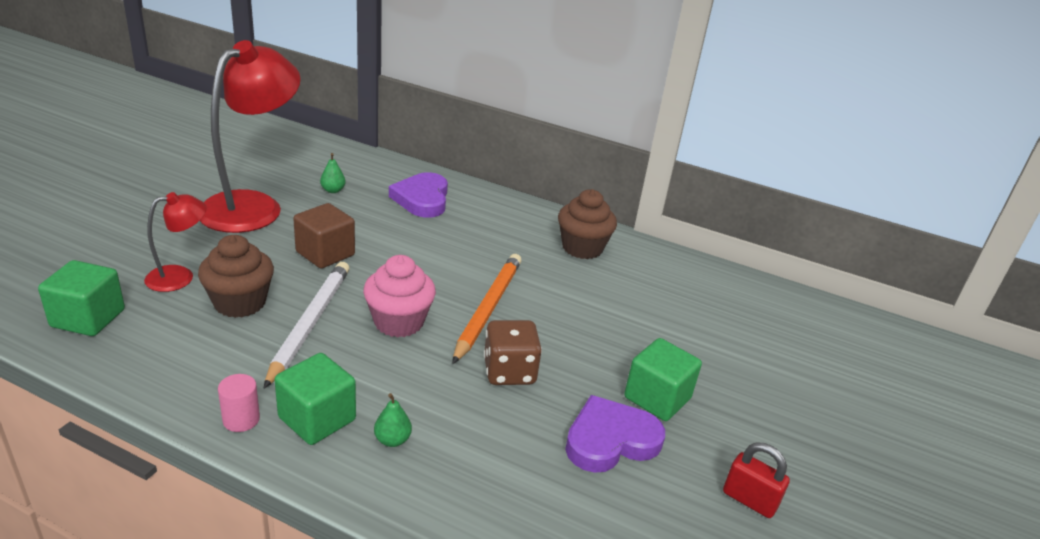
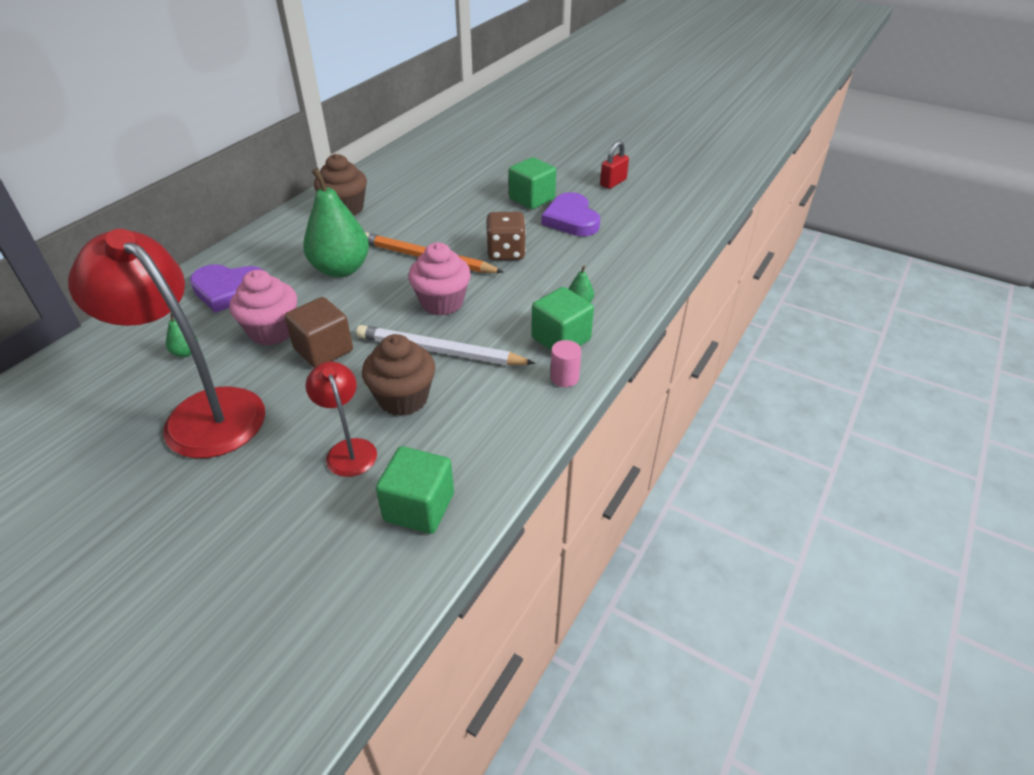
camera: 80 degrees left, 10 degrees up
(357, 225) = (272, 331): none -> pink cupcake
(461, 253) = (341, 269): none -> green pear

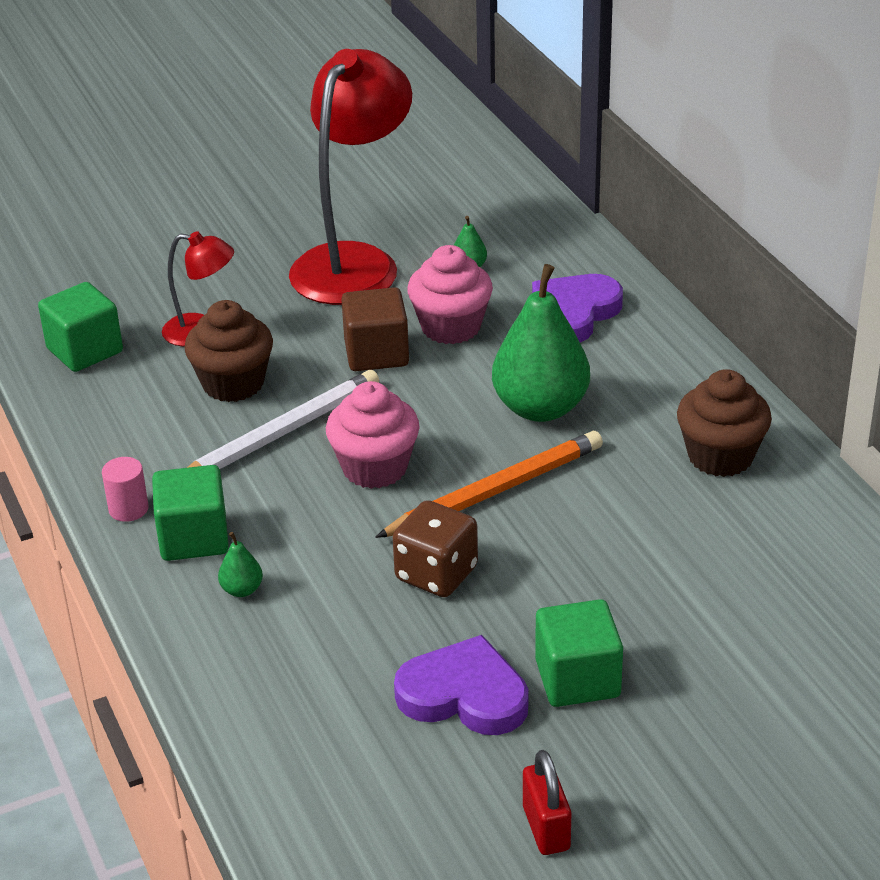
camera: 125 degrees right, 5 degrees down
(201, 413) = (354, 262): red lamp -> red lamp turned 45 degrees counterclockwise

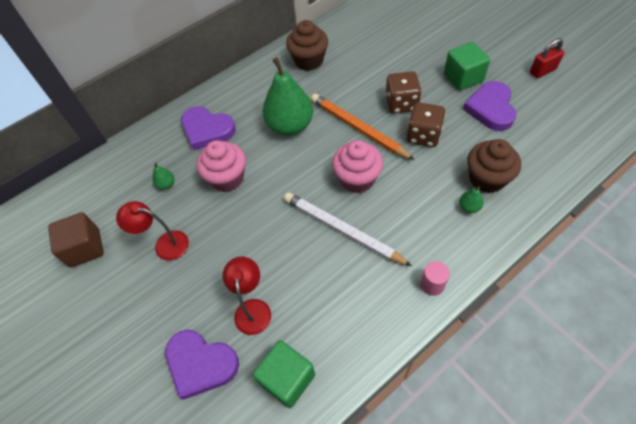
camera: 100 degrees left, 20 degrees up
(152, 284) = (201, 364): none -> purple heart
(194, 538) = (441, 242): green cube -> none
(233, 383) = (303, 270): brown cupcake -> brown cupcake (487, 179)
(354, 262) = (164, 244): red lamp -> red lamp, size x0.49
(376, 353) = (258, 206): brown cube -> brown cube (85, 248)
(537, 563) = (401, 103): none -> brown dice

